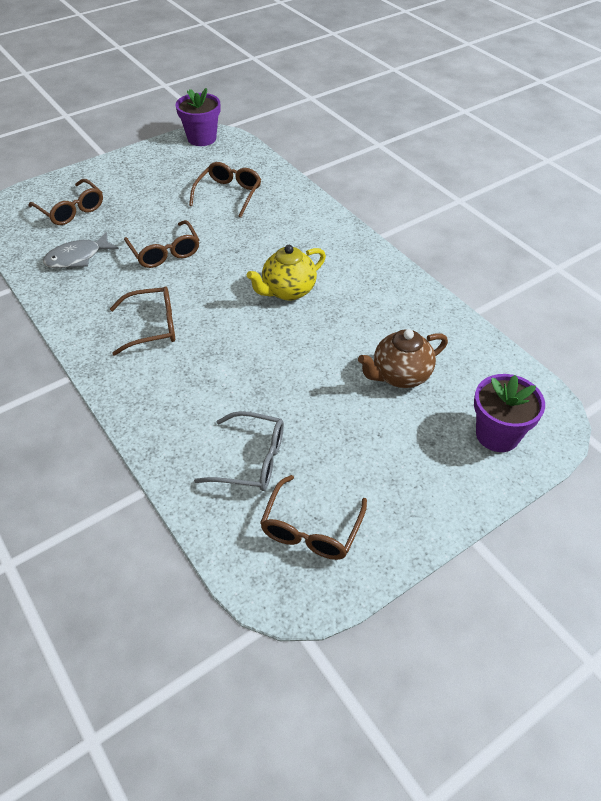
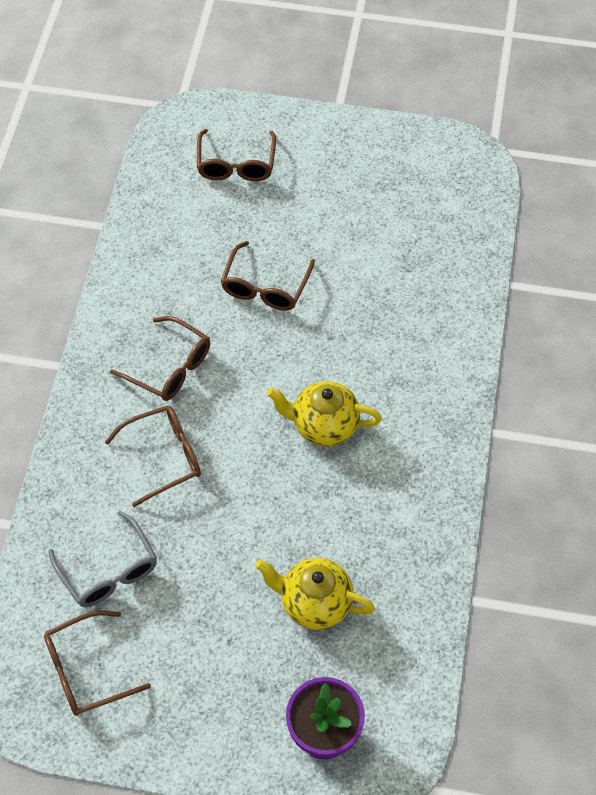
camera: 45 degrees right, 10 degrees up
(77, 257) = (186, 232): grey fish -> none
(202, 138) = (458, 152): purple flower pot -> none
(229, 194) = (401, 256): brown glasses -> brown glasses (164, 457)
(400, 375) = (314, 603): brown teapot -> yellow teapot

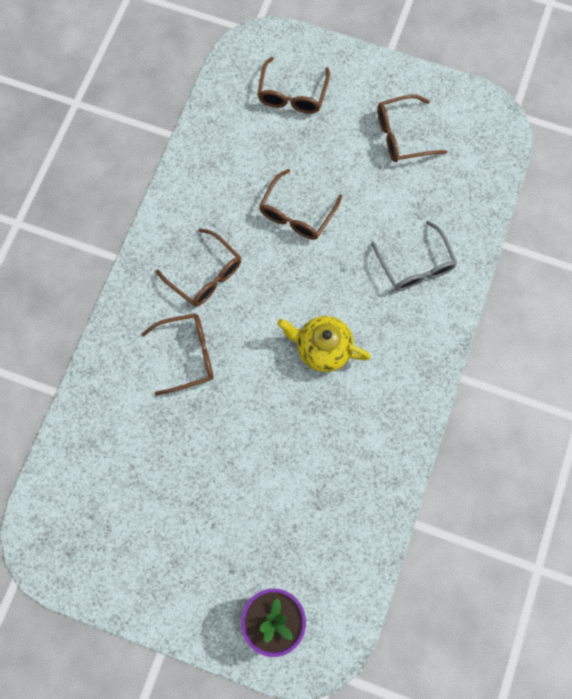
camera: 10 degrees right, 15 degrees up
(86, 670) = (96, 530): brown glasses -> brown glasses (402, 135)
(109, 571) = (127, 447): grey glasses -> grey glasses (415, 265)
(314, 603) = (286, 504): yellow teapot -> none

